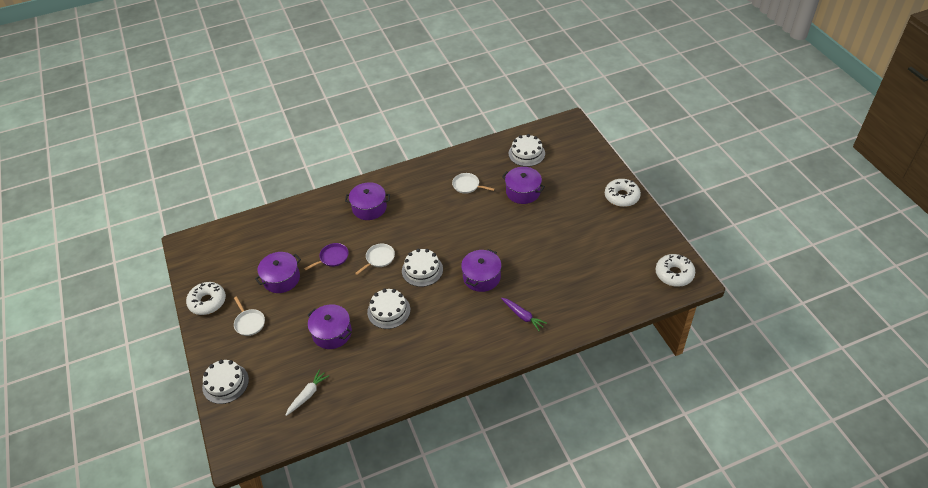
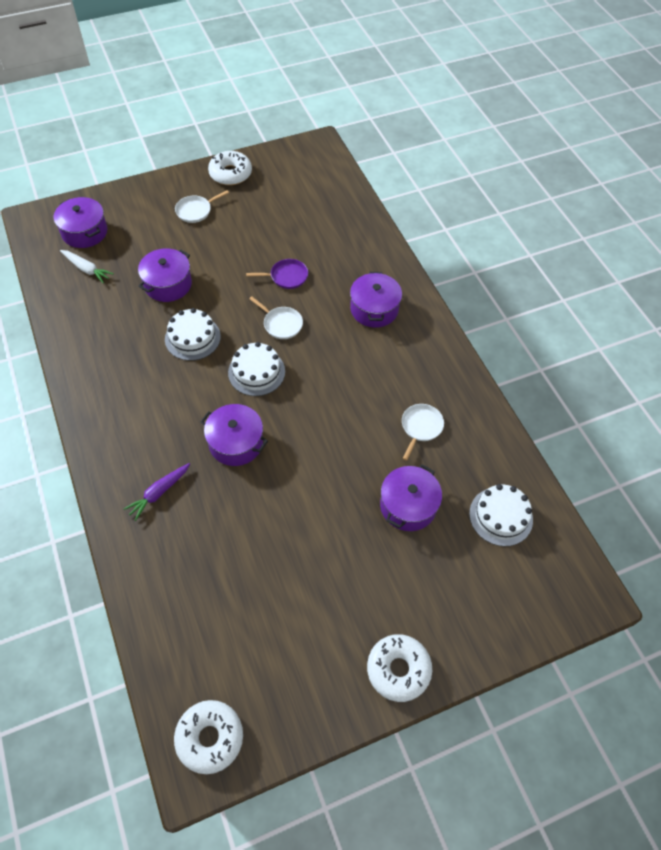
camera: 85 degrees right, 10 degrees up
(225, 383) = (118, 201): white cake -> none
(281, 279) = (257, 231): purple pot -> purple pot (84, 232)
(332, 257) = (287, 276): purple pan -> purple pan turned 60 degrees counterclockwise

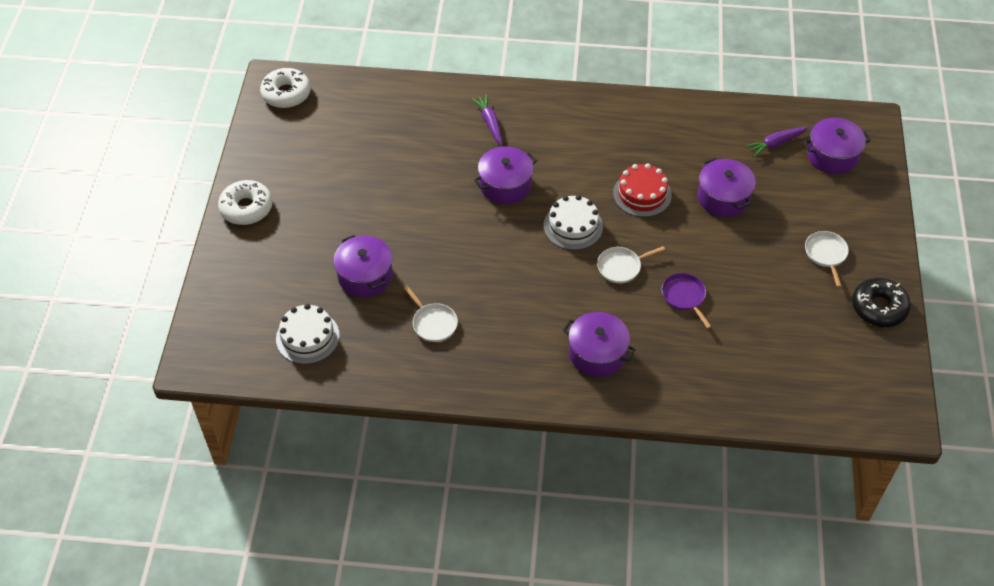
camera: 120 degrees right, 5 degrees down
(87, 269) = (775, 144): white carrot -> purple carrot
(192, 338) = (642, 194): white cake -> red cake
(230, 174) = (879, 307): white donut -> black donut
(287, 276) = (684, 296): purple pan -> purple pan turned 135 degrees clockwise

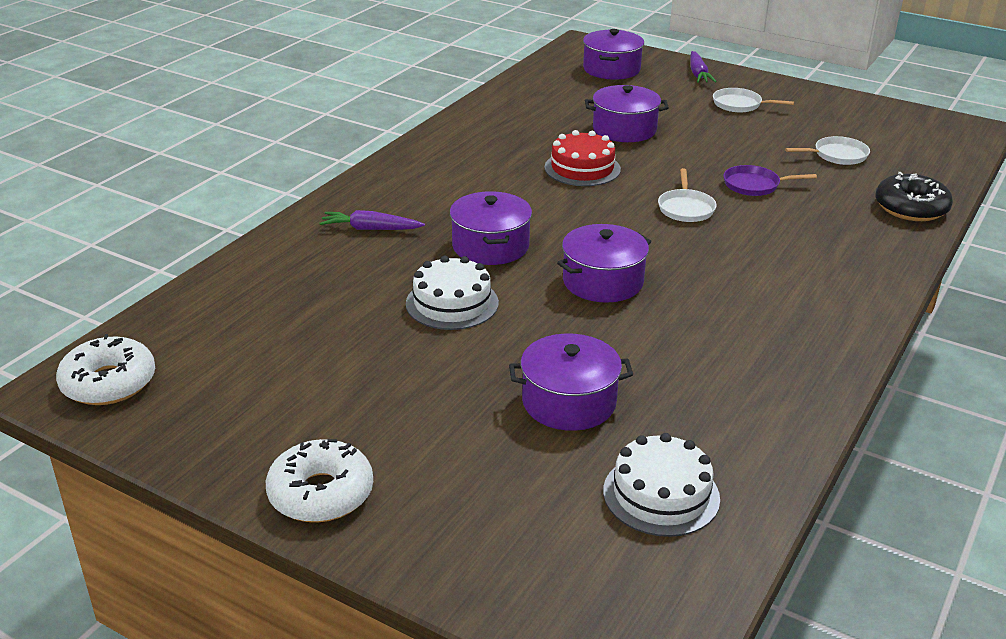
camera: 65 degrees left, 20 degrees down
(433, 323) = (700, 364): white pan -> white pan (837, 155)
(573, 226) = (599, 220): white cake -> white cake (452, 303)
(597, 353) = (814, 257): purple pot -> purple pot (602, 281)
(775, 144) = (572, 87): purple carrot -> purple carrot (698, 74)
(879, 307) = (823, 101): black donut -> black donut (911, 208)

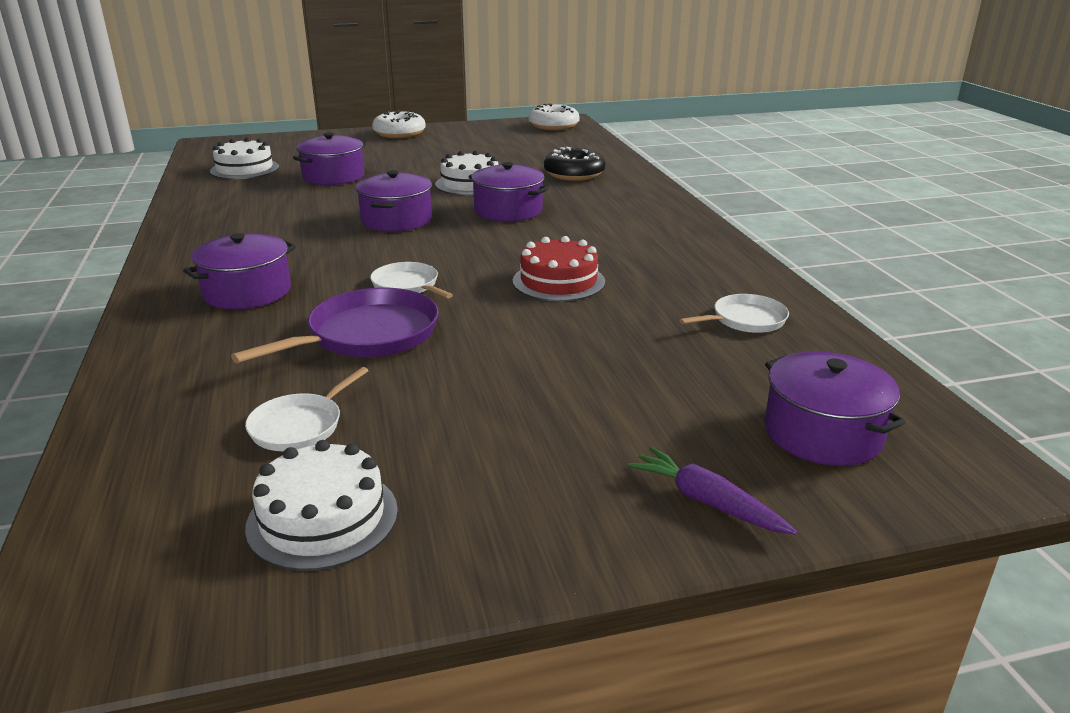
camera: 135 degrees right, 5 degrees down
(370, 229) = (601, 192): purple carrot -> none
(624, 129) = (604, 339): purple pot -> purple pot (247, 292)
(739, 105) = (541, 458): white pan -> white pan (745, 320)
(754, 185) = (368, 335): purple pan -> purple pan, size x1.71
(853, 122) = (322, 518): none -> white cake
(911, 208) = (150, 384): black donut -> black donut (574, 174)

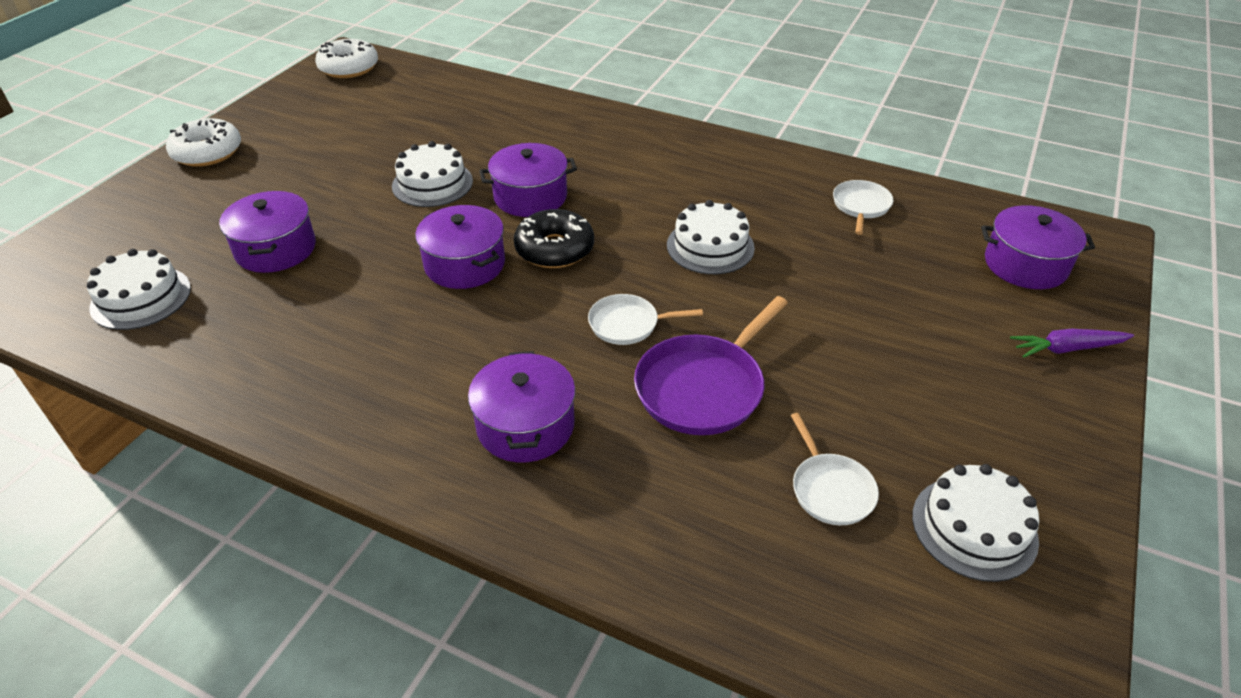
camera: 50 degrees left, 15 degrees up
(368, 335) = (703, 388): purple pan -> purple pan turned 135 degrees counterclockwise
(558, 281) = (710, 246): red cake -> white cake
(574, 174) = (494, 124): black donut -> black donut (554, 249)

